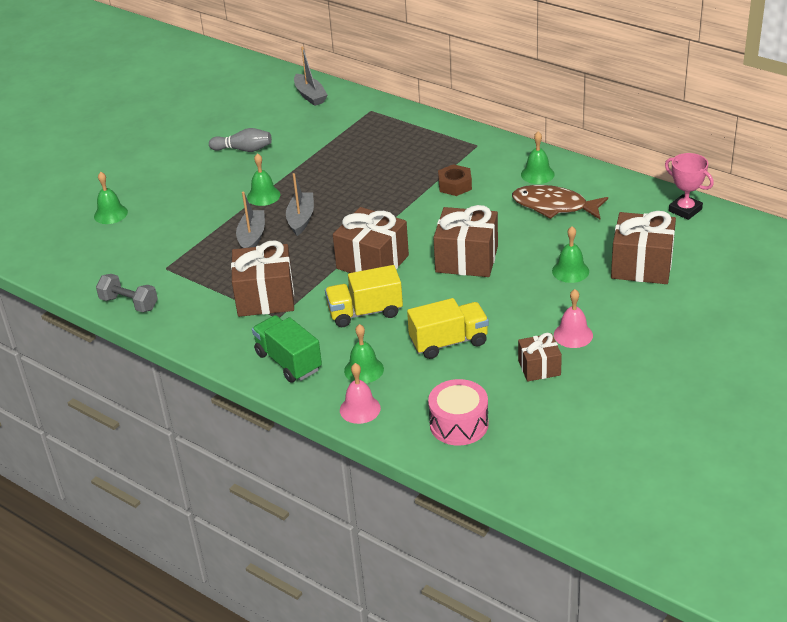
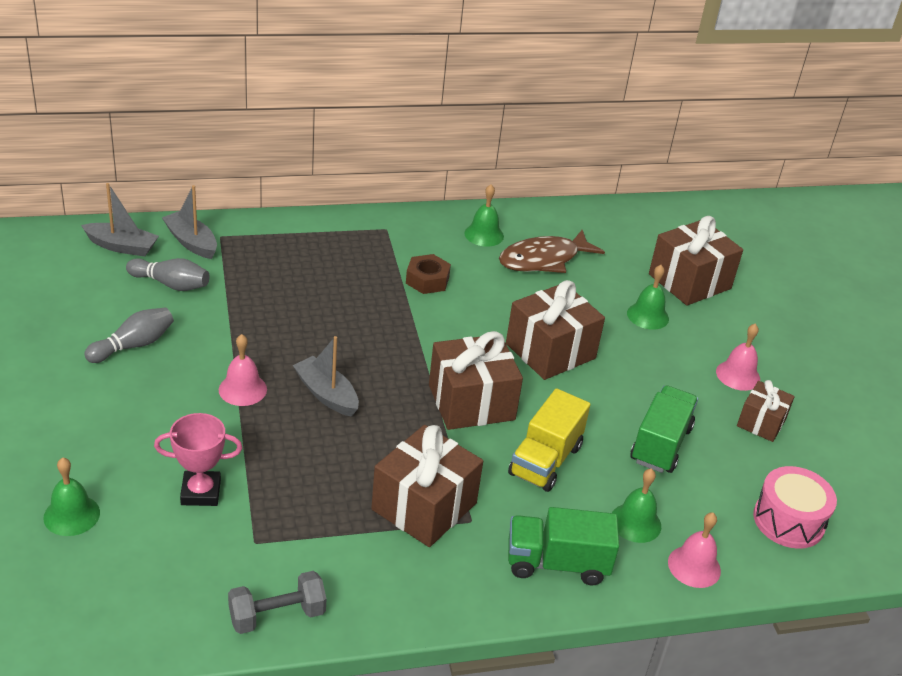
camera: 55 degrees left, 0 degrees up
(252, 237) = (303, 445): grey boat -> grey boat (191, 242)
(263, 196) = (242, 389): green bell -> pink bell
(306, 126) = (171, 284): none -> grey bowling pin
(449, 342) = (660, 444): yellow truck -> green truck
(685, 210) = (645, 215): pink trophy -> pink trophy (201, 492)

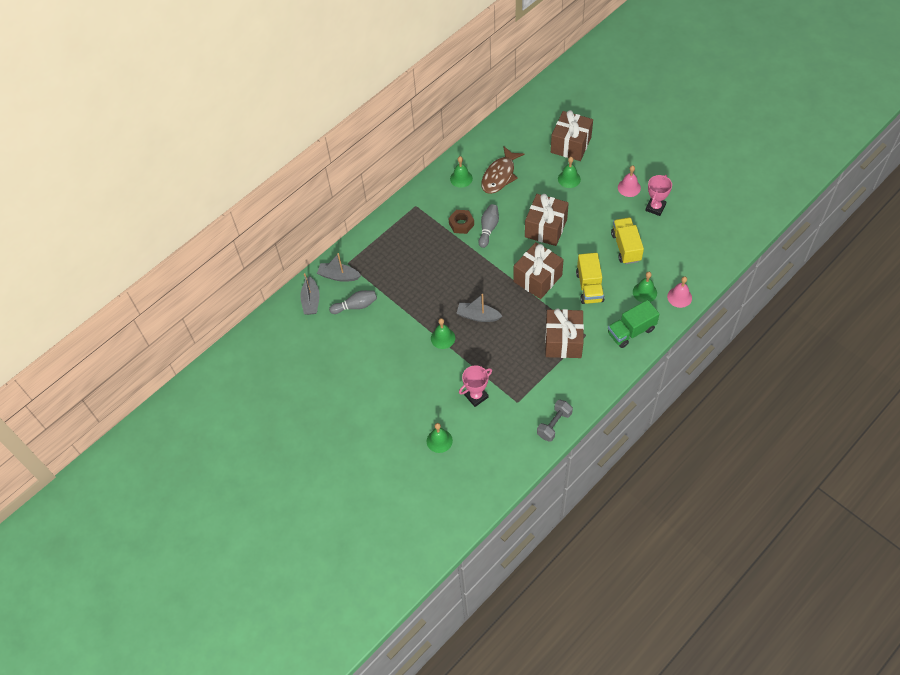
camera: 25 degrees left, 20 degrees up
(122, 246) = (311, 300): grey boat -> grey boat turned 105 degrees clockwise
(133, 345) = (376, 349): grey bowling pin -> grey bowling pin (488, 229)
(242, 389) = (443, 338): pink bell -> green bell
(660, 444) = (626, 247): green truck -> yellow truck
(761, 422) = (655, 207): brown gift -> pink trophy
(788, 521) = (698, 251): pink drum -> none

